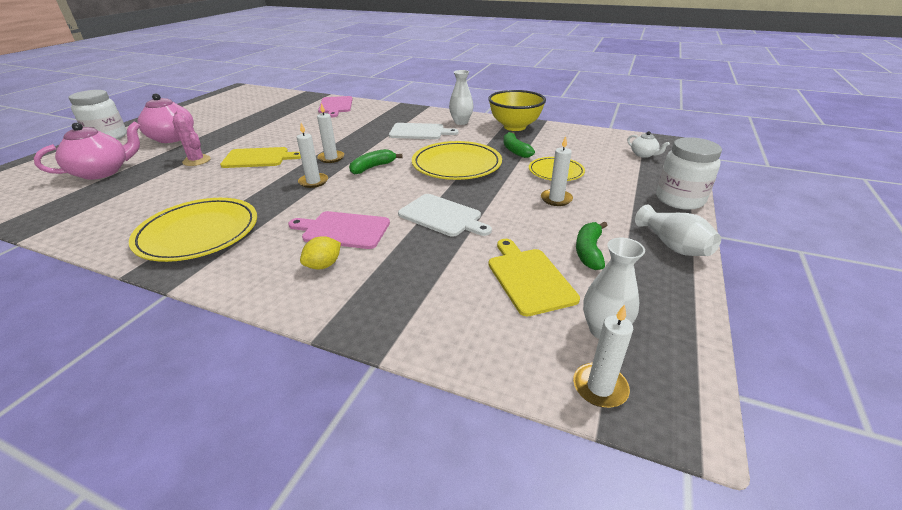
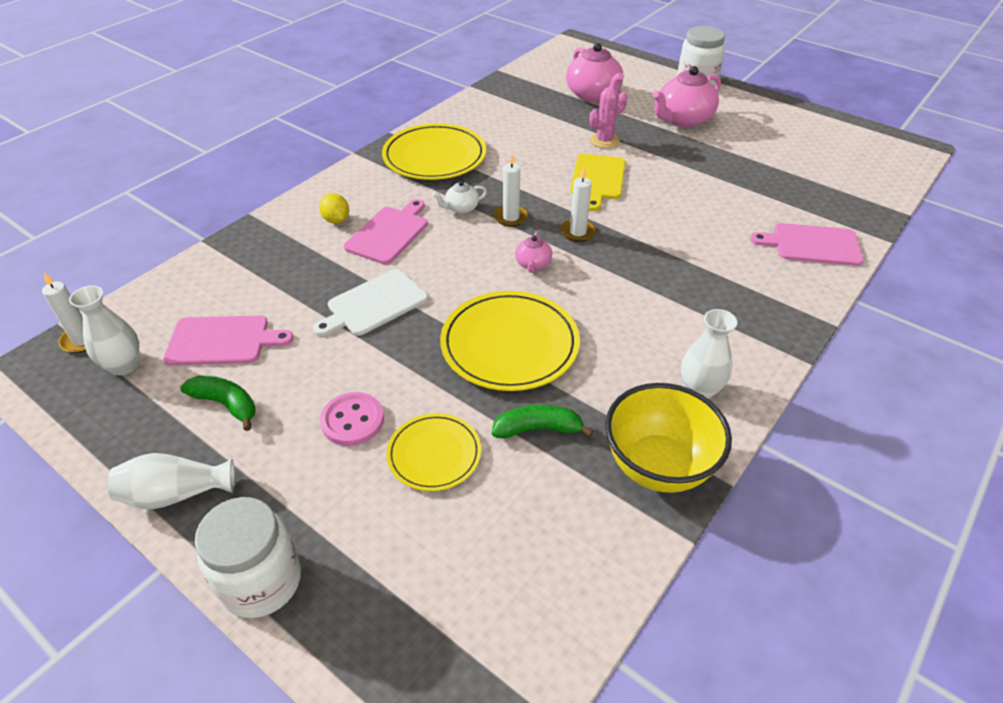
camera: 105 degrees right, 10 degrees up
(372, 167) = (533, 264): green banana -> pink teapot
(419, 132) = (659, 326): white cutting board -> none
(529, 278) = (222, 341): yellow cutting board -> pink cutting board
(556, 199) = (352, 420): white candle -> pink button
(643, 155) = (443, 637): white teapot -> white teapot (461, 208)

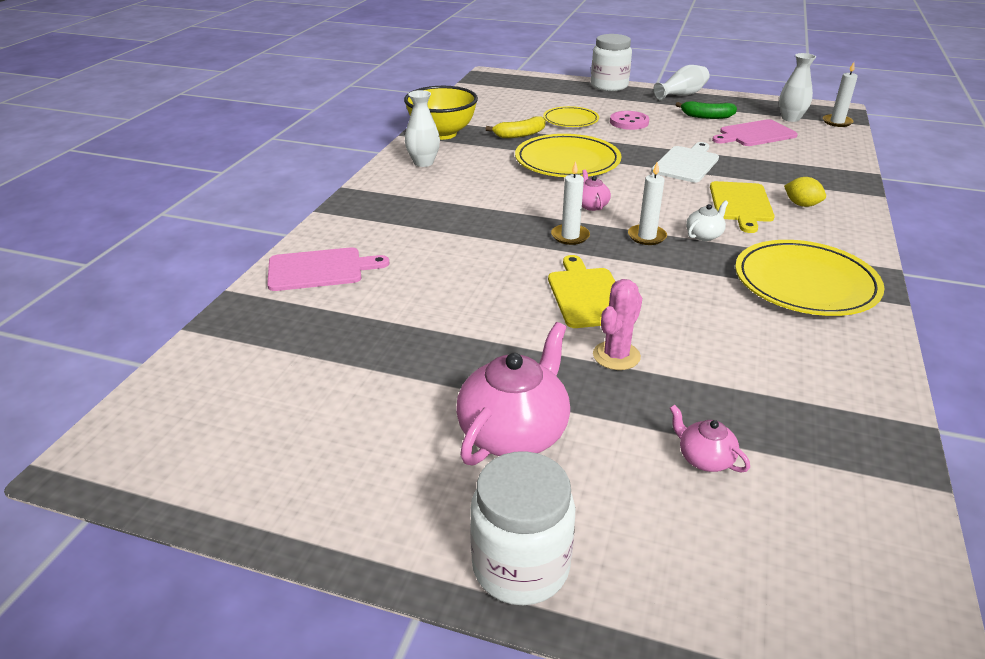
camera: 160 degrees right, 10 degrees down
(389, 233) = (741, 204): pink cutting board -> yellow cutting board
(538, 429) = (520, 135): green banana -> yellow banana
(593, 95) = (704, 458): pink teapot -> pink teapot, size x0.49

